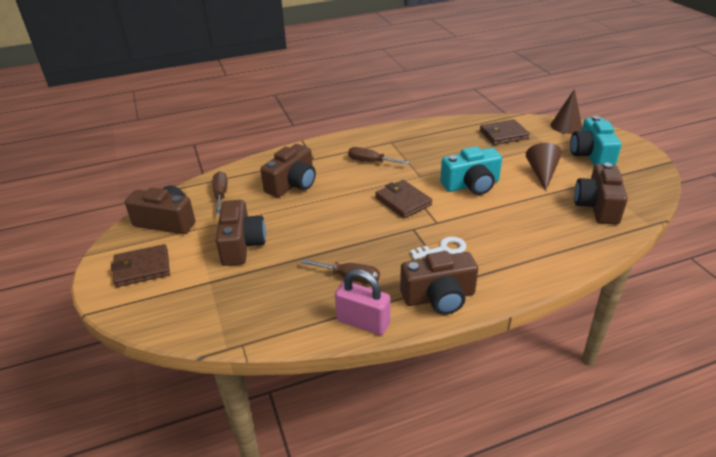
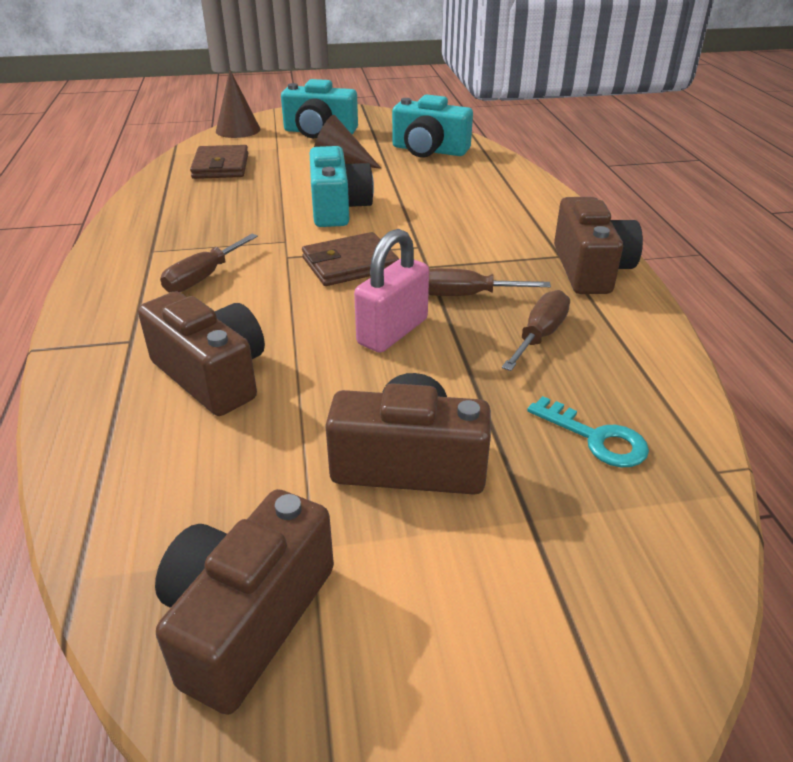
camera: 80 degrees left, 0 degrees up
(142, 268) = (456, 670): brown wallet -> none
(221, 194) = (176, 496): brown screwdriver -> brown screwdriver (466, 295)
(263, 301) = (596, 438): none -> turquoise key
(363, 322) = (646, 335): pink padlock -> pink padlock (392, 332)
(443, 249) = (485, 251): white key -> none
(597, 206) = (429, 150): brown camera -> turquoise camera

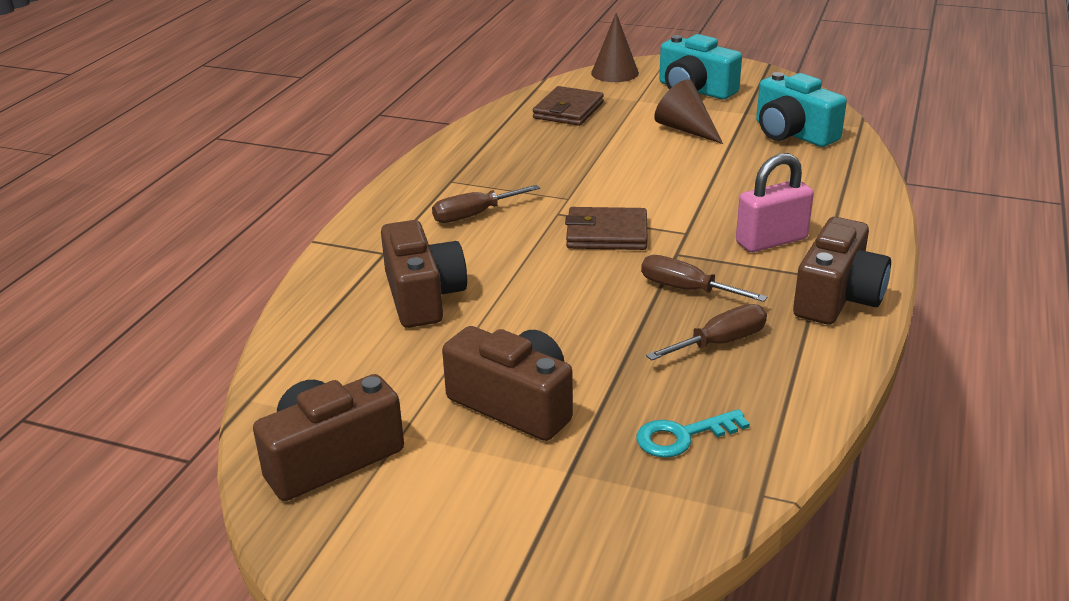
camera: 30 degrees right, 5 degrees down
(338, 208) = (642, 177): turquoise camera -> none
(392, 332) = (591, 302): pink padlock -> pink padlock (771, 241)
(596, 438) = (682, 436): turquoise key -> turquoise key turned 90 degrees clockwise

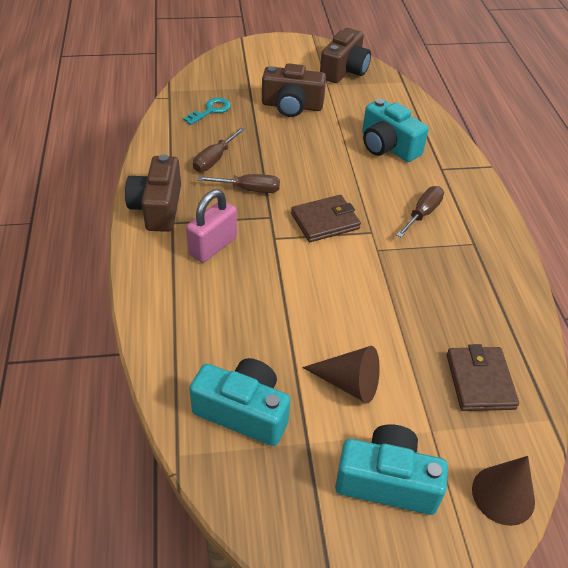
camera: 150 degrees right, 15 degrees up
(423, 296) = (388, 146): brown camera -> turquoise camera

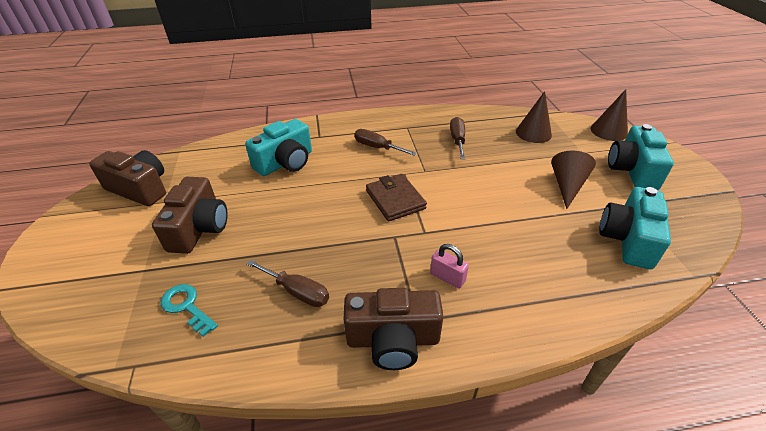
camera: 90 degrees left, 5 degrees down
(213, 246) = (447, 277): pink padlock -> pink padlock, size x0.62
(249, 189) = (353, 255): brown screwdriver -> brown screwdriver (457, 140)
(480, 381) = (533, 133): brown wallet -> brown cone

